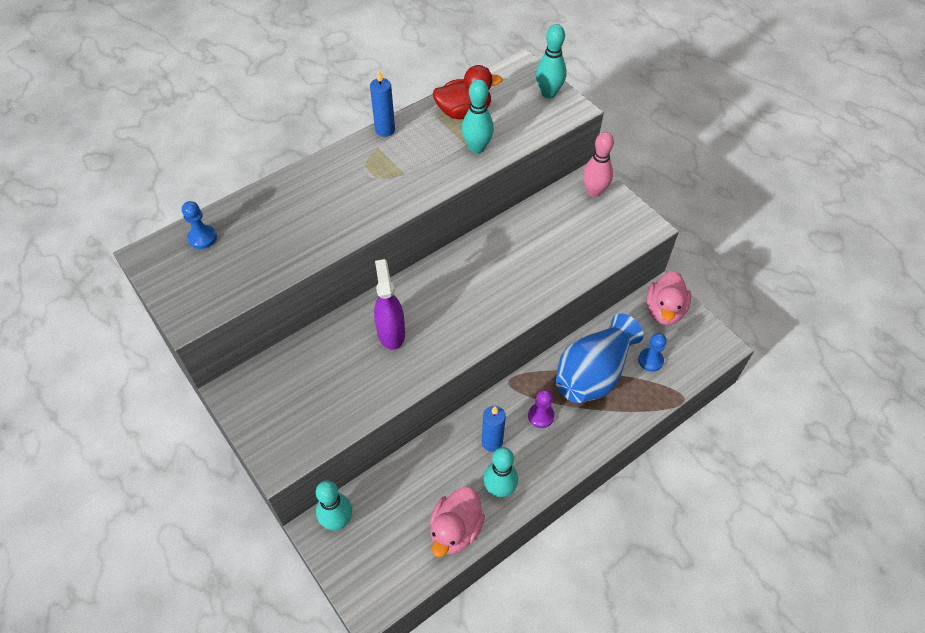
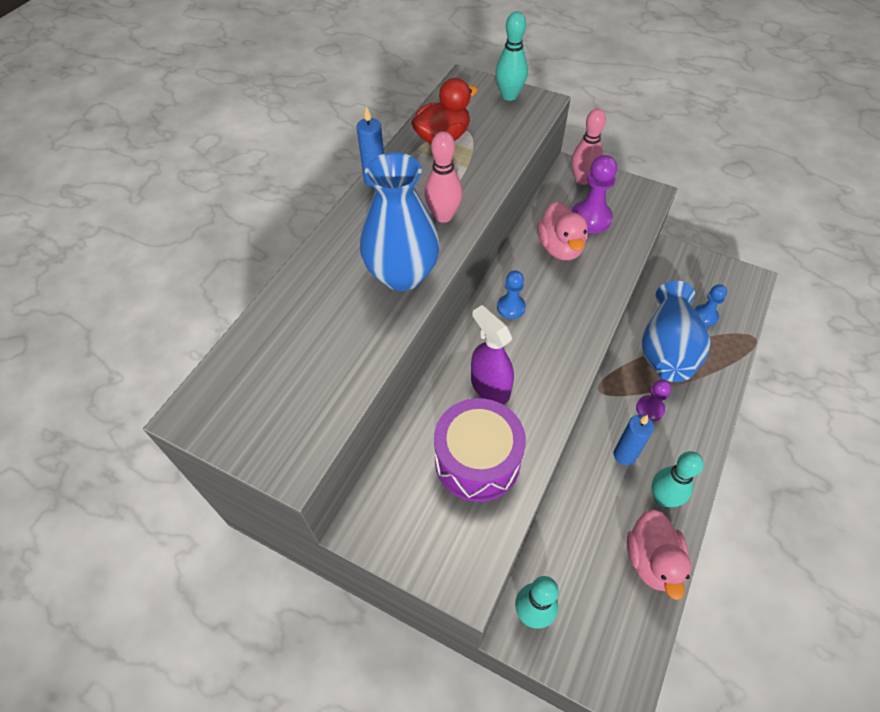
camera: 25 degrees left, 0 degrees up
(202, 238) = (247, 366): blue pawn -> blue pawn (511, 307)
(344, 382) = (477, 460): none -> purple drum
(353, 214) = (402, 274): none -> blue vase
(417, 179) = (443, 216): none -> pink bowling pin
(477, 148) = (480, 166): turquoise bowling pin -> none
(575, 229) = (590, 218): none -> purple pawn
(664, 310) = (684, 268): pink duck -> pink duck (560, 248)

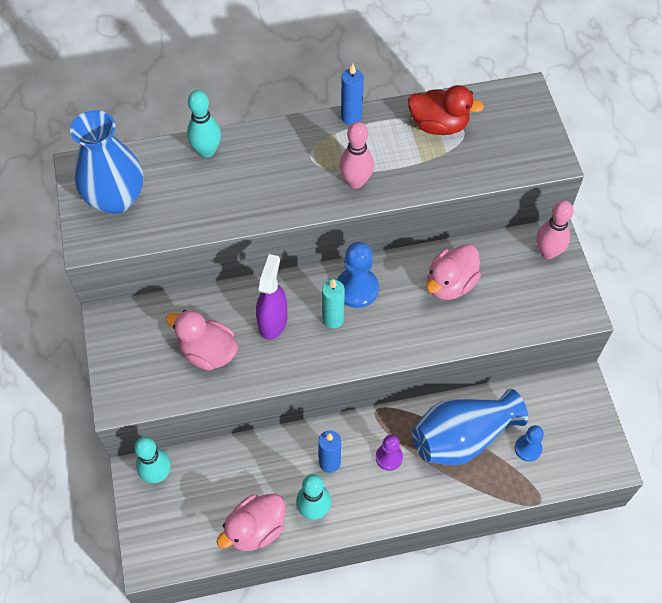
camera: 50 degrees right, 5 degrees up
(402, 274) = (278, 195): blue vase -> blue vase (116, 198)
(477, 460) = (208, 352): purple drum -> pink duck
(509, 96) = (537, 134): turquoise bowling pin -> turquoise bowling pin (207, 151)
(511, 307) = (357, 289): blue pawn -> blue pawn, size x1.59
(526, 342) = (333, 319): none -> turquoise candle
(590, 218) = (506, 285): purple pawn -> none

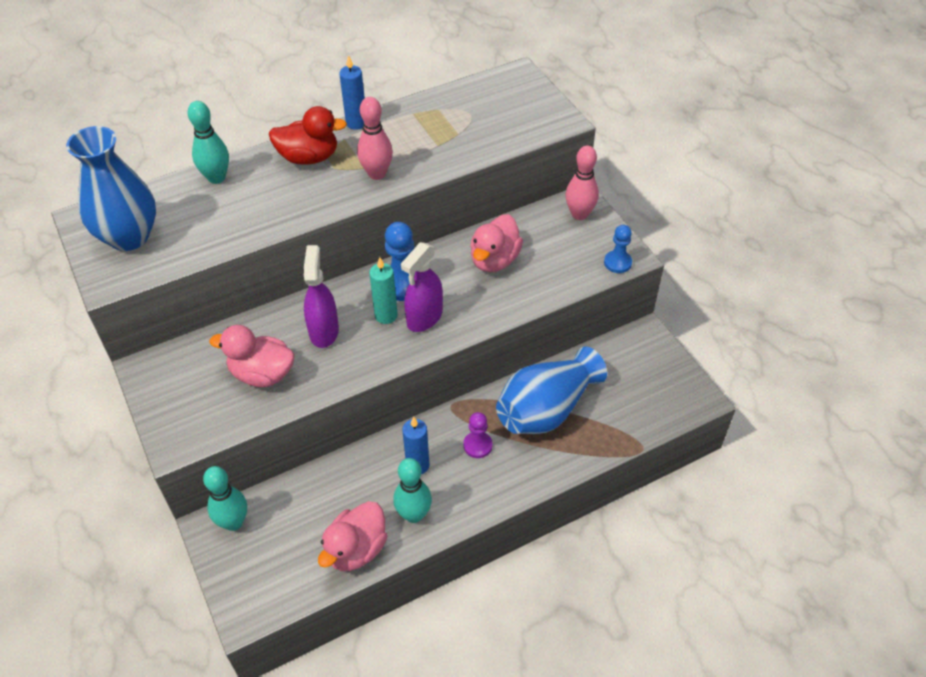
camera: 15 degrees left, 10 degrees down
(367, 331) = (424, 318): none -> purple spray bottle
(439, 125) = (444, 114): red duck -> red duck (309, 157)
(528, 448) = (614, 403): blue pawn -> blue pawn (617, 263)

